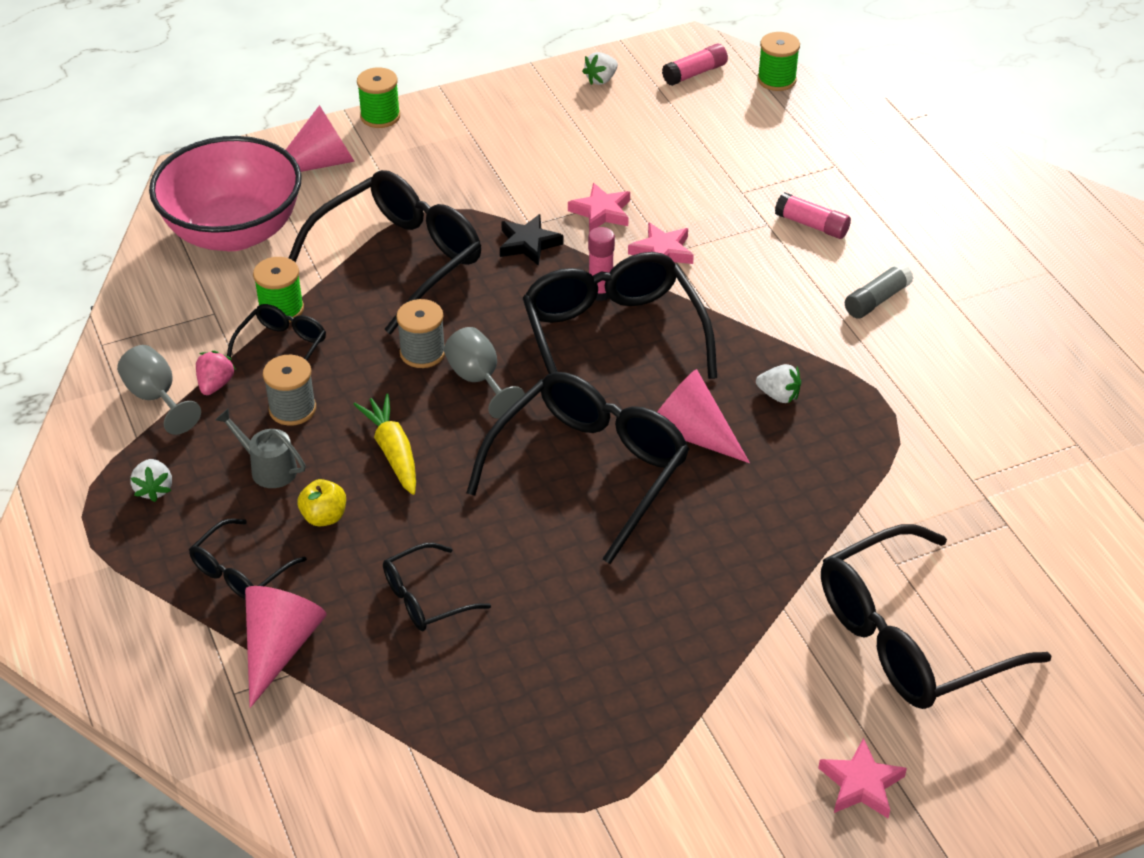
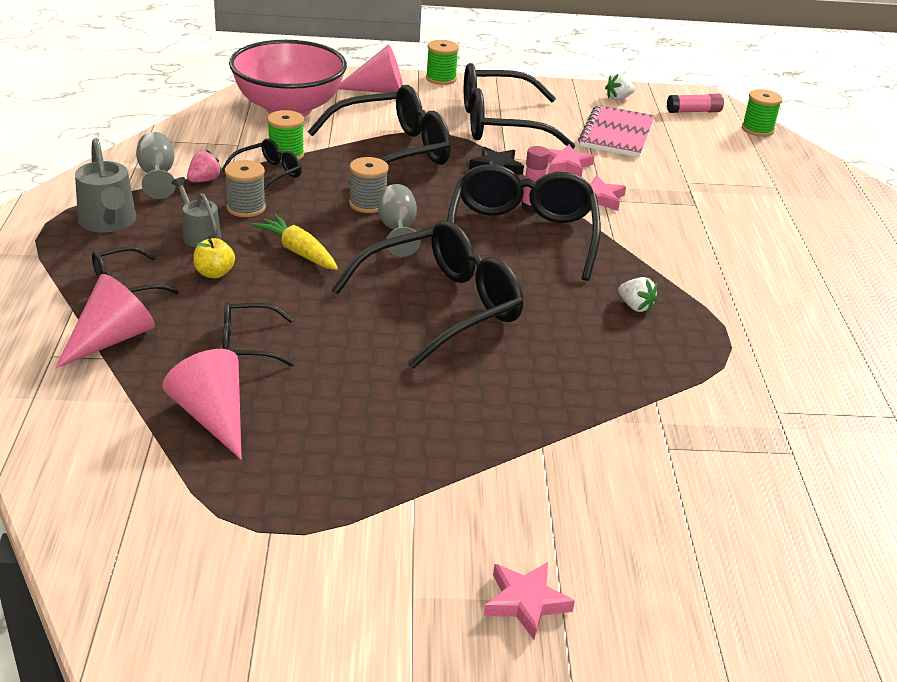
camera: 20 degrees right, 10 degrees down
(154, 489) = (109, 223): white strawberry -> grey watering can
(393, 451) = (298, 251): yellow carrot -> yellow carrot turned 45 degrees counterclockwise
(629, 141) = (616, 134): none -> pink notebook
(691, 434) = (544, 309): pink cone -> pink cone (213, 417)
(812, 225) = (733, 214): pink glue stick -> none
(877, 300) = (760, 272): grey glue stick -> none
(911, 637) = (648, 506): black glasses -> black glasses (501, 124)

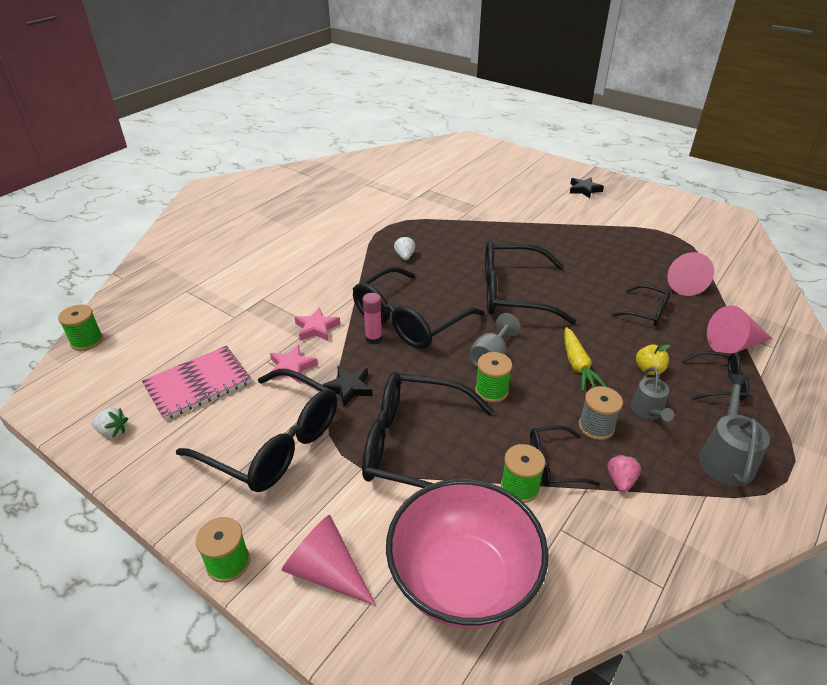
camera: 140 degrees left, 5 degrees up
(157, 176) = (666, 508): grey goblet -> none
(204, 180) = (620, 480): pink strawberry -> pink strawberry turned 120 degrees clockwise
(368, 204) = (491, 390): grey spool -> green spool
(525, 602) = (584, 190): pink star -> black star
(694, 111) = (88, 382): pink glue stick -> none

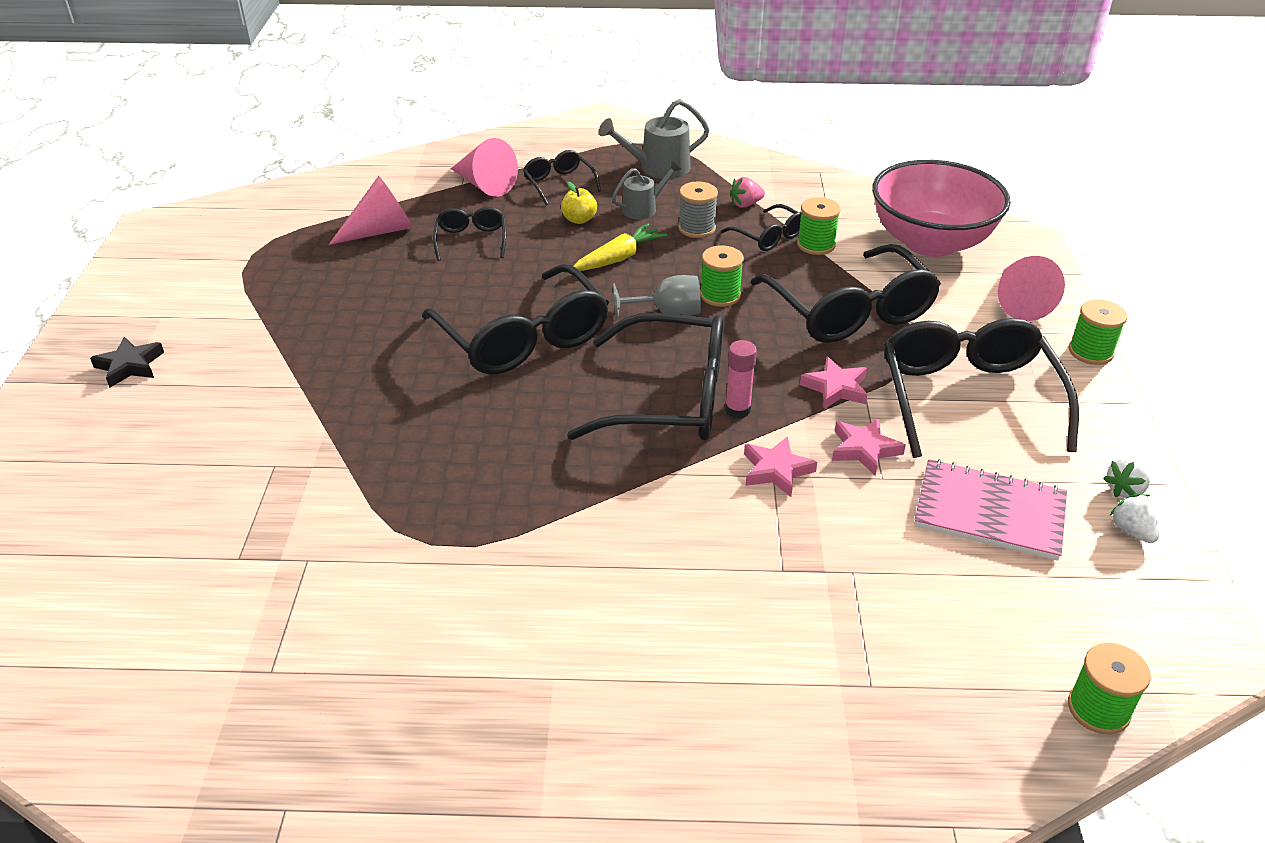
camera: 125 degrees left, 0 degrees up
(349, 388) = (836, 388): black star -> pink star
(404, 256) = (519, 473): white strawberry -> white strawberry (1125, 489)

